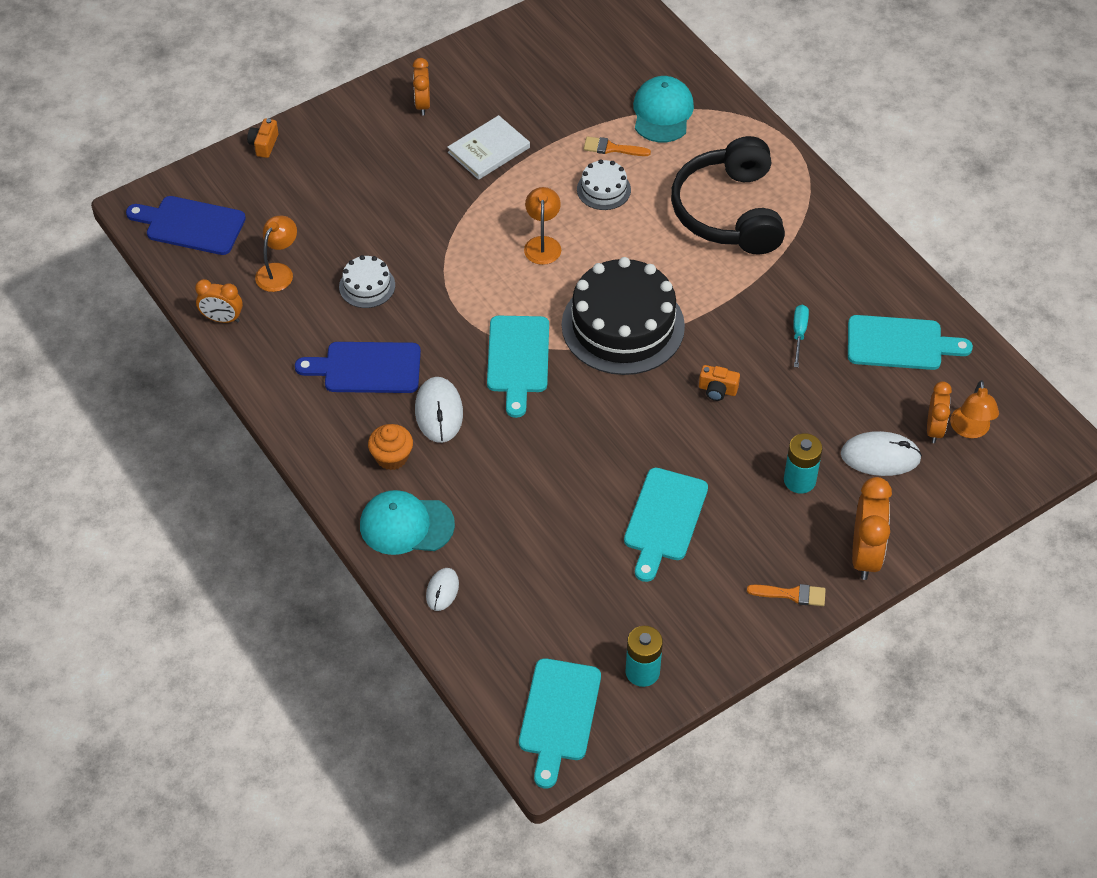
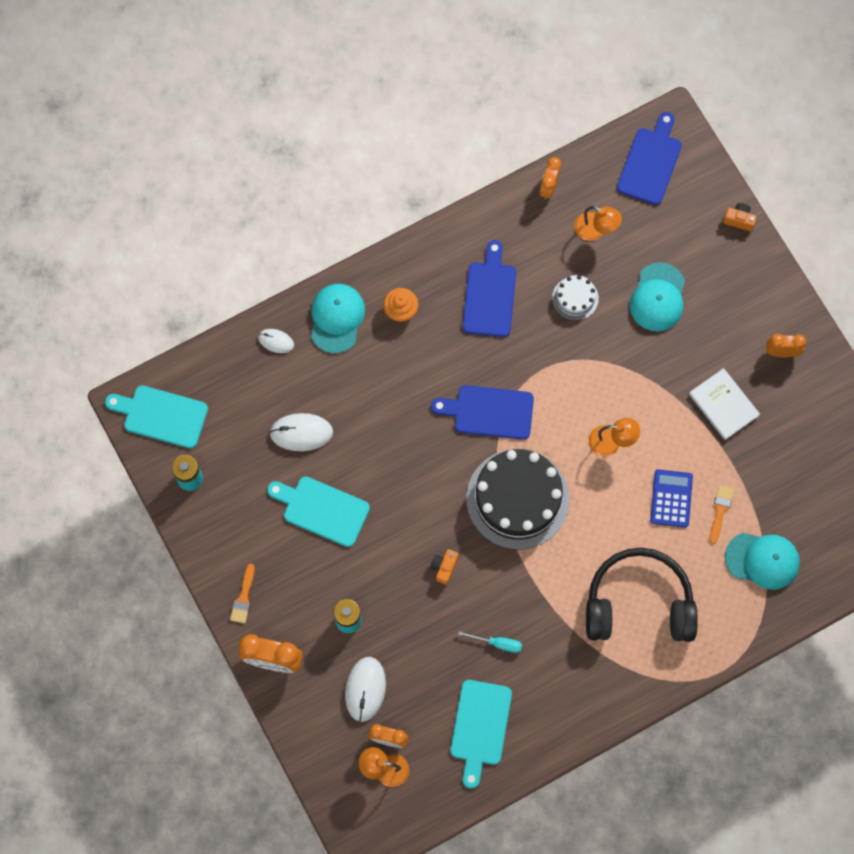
camera: 95 degrees right, 20 degrees up
(362, 211) = (658, 297): none -> turquoise cap
(439, 412) = (441, 347): white mouse -> white mouse (301, 432)
(518, 359) = (489, 412): turquoise cutting board -> blue cutting board
(603, 189) = (671, 498): white cake -> blue calculator

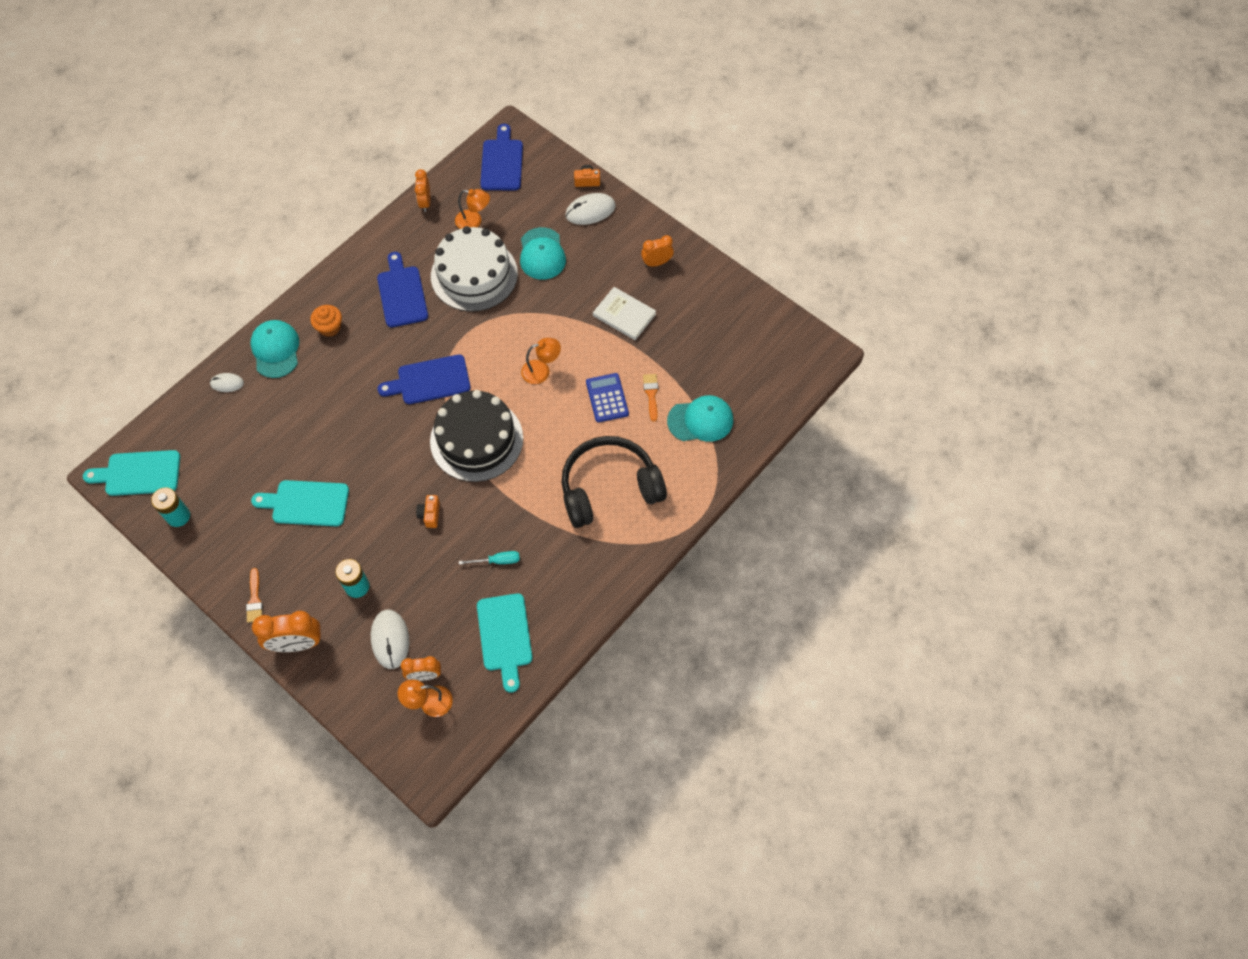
camera: 20 degrees left, 10 degrees down
(301, 432) = (270, 447): white mouse -> white mouse (590, 211)
(575, 298) = (474, 274): white cake -> white cake, size x2.16

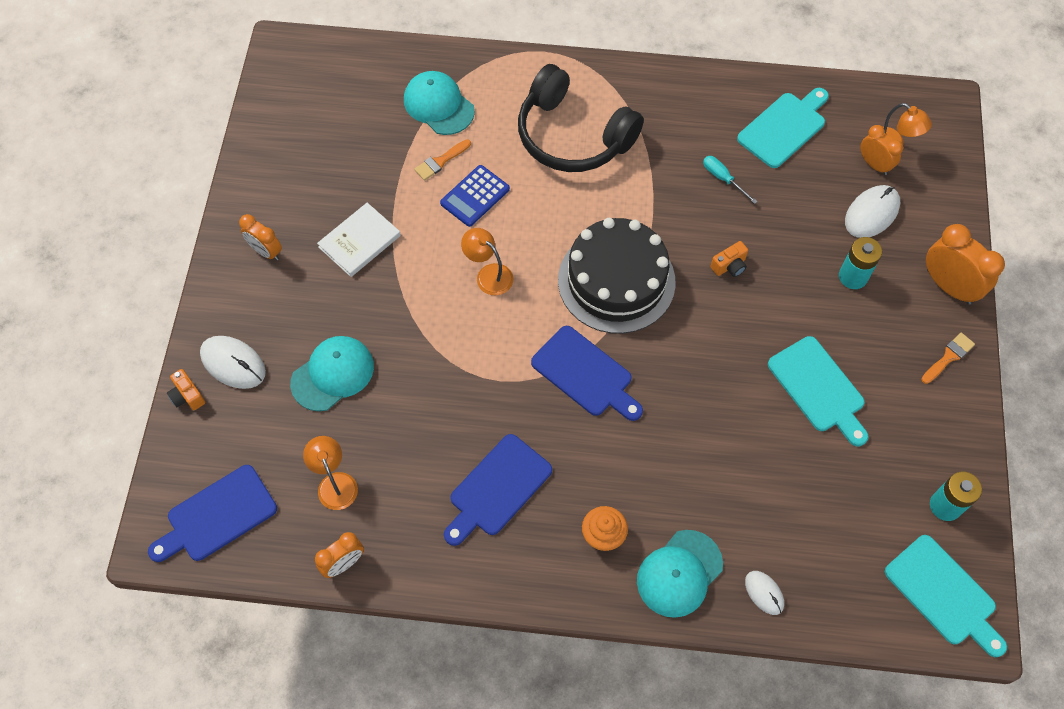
camera: 125 degrees left, 0 degrees up
(474, 274) = (413, 427): white cake -> none
(624, 315) = (359, 241): white book -> white book turned 45 degrees clockwise

